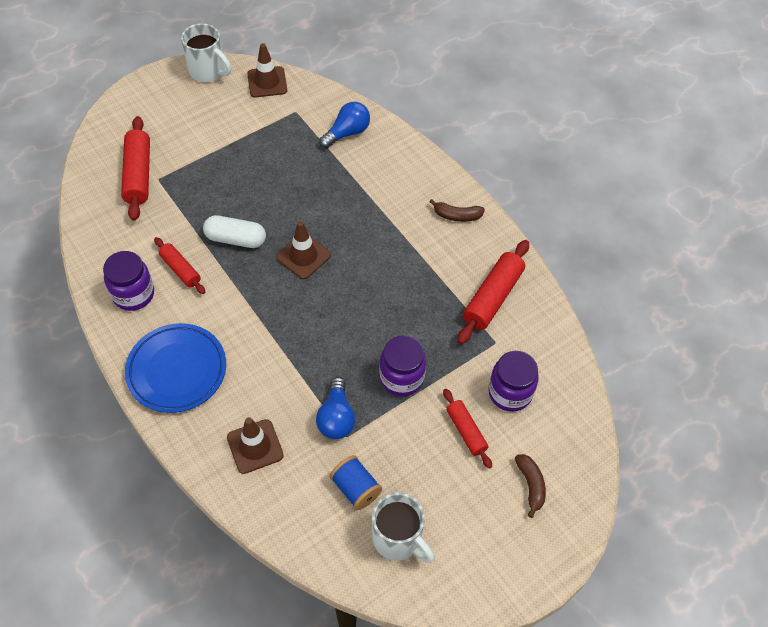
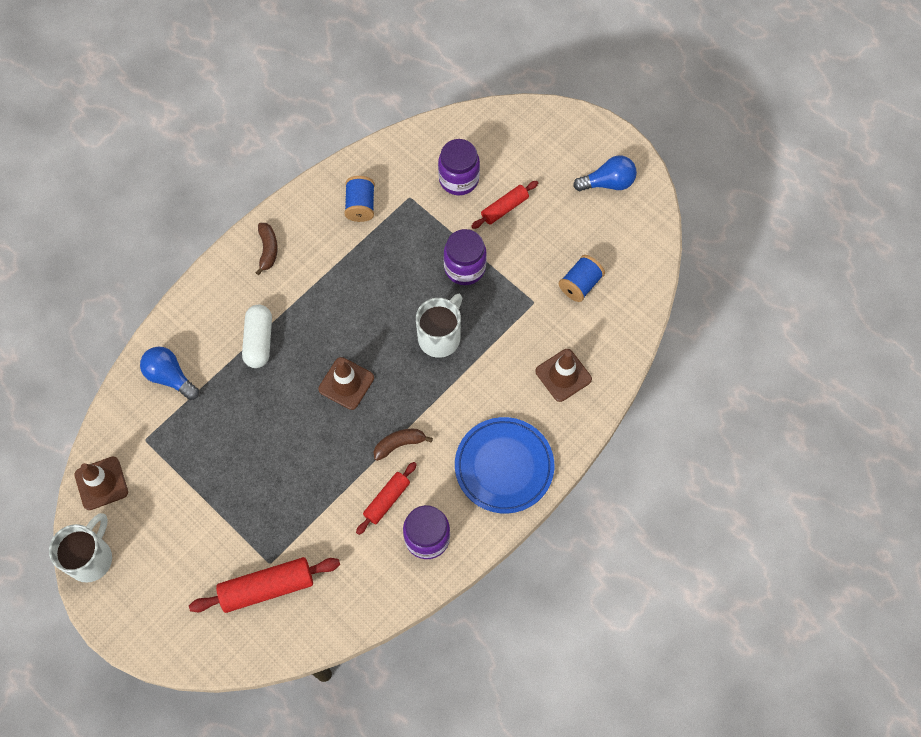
camera: 100 degrees left, 10 degrees up
(236, 239) = (337, 455): white capsule -> white capsule (259, 341)
(336, 418) = (518, 314): blue light bulb -> blue light bulb (608, 183)
(398, 539) = (614, 244): white mug -> white mug (440, 337)
(492, 297) = (360, 205): red rolling pin -> blue spool
(531, 485) = (541, 154): brown banana -> brown banana (399, 444)

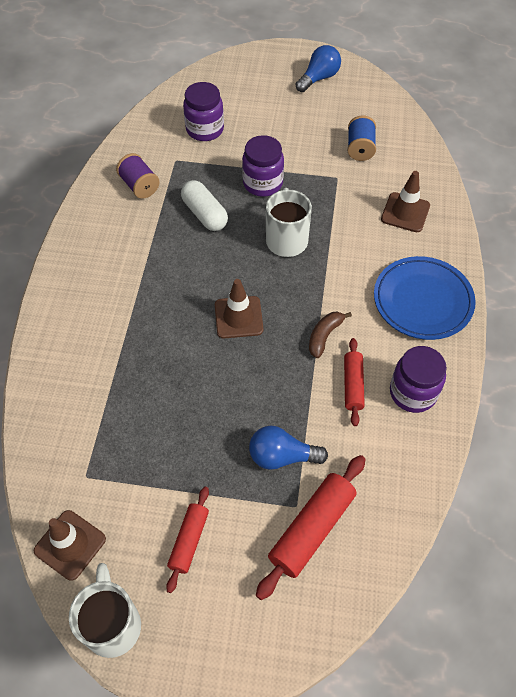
camera: 35 degrees left, 10 degrees down
(170, 377) = (69, 407): blue light bulb -> blue light bulb (282, 456)
(259, 341) = (132, 330): white capsule -> white capsule (204, 214)
(268, 250) = (84, 258): brown banana -> none
(360, 205) = (139, 186): blue spool -> purple spool
(504, 208) = (257, 130): red rolling pin -> red rolling pin (189, 541)

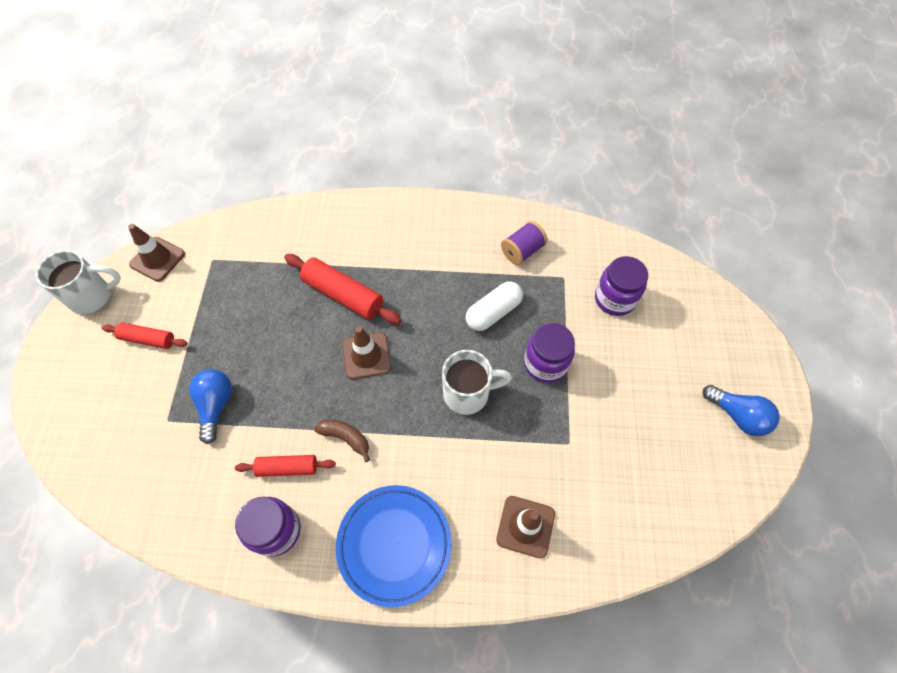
camera: 85 degrees right, 5 degrees up
(312, 529) = (144, 435): red rolling pin -> red rolling pin (343, 295)
(360, 148) = (622, 470): blue spool -> none

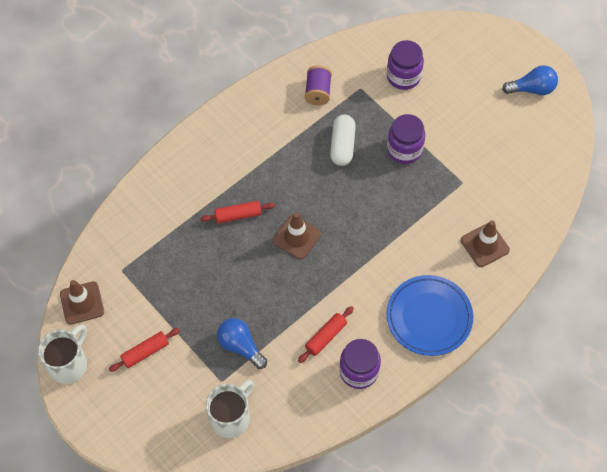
camera: 45 degrees left, 0 degrees up
(343, 295) = (238, 215): red rolling pin -> red rolling pin, size x0.61
(346, 438) = (339, 291): brown banana -> none
(468, 393) = (380, 205): white mug -> white mug (231, 417)

